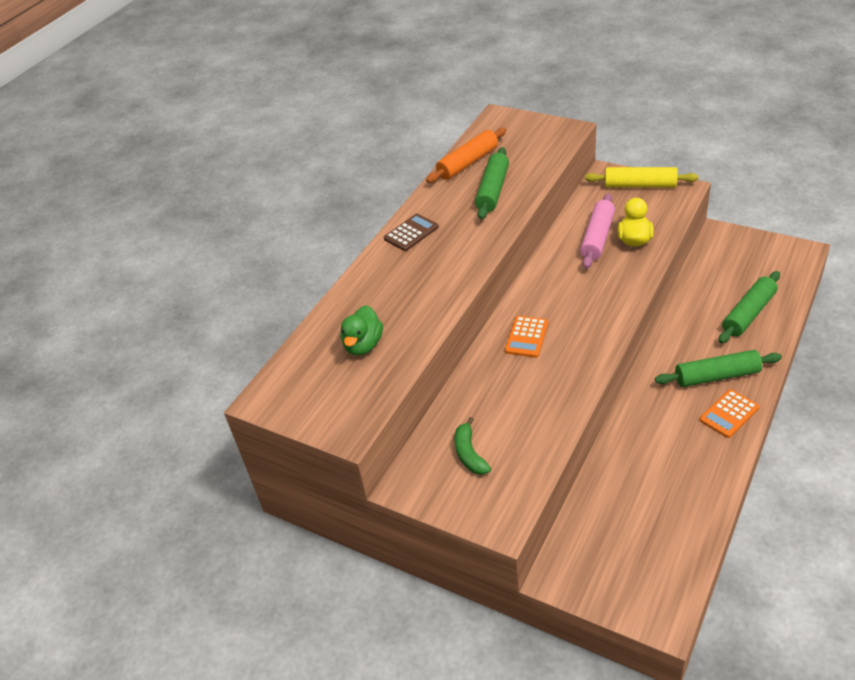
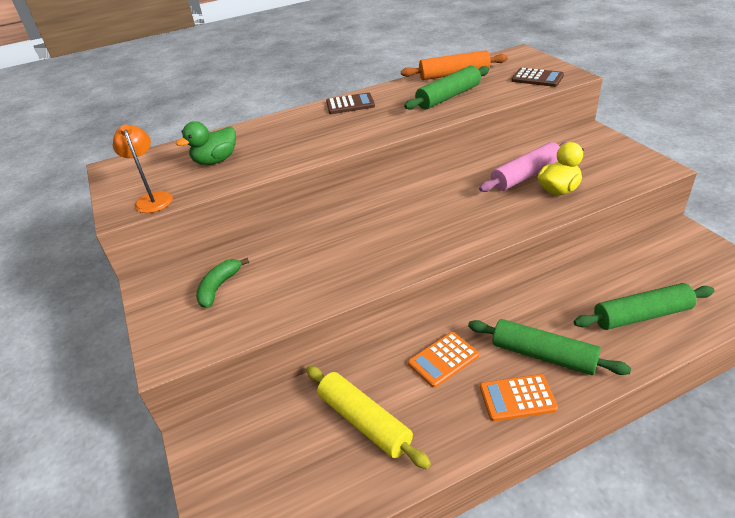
camera: 35 degrees right, 5 degrees down
(359, 407) = (153, 198): none -> orange lamp
(527, 337) = (372, 224): orange calculator -> orange calculator (443, 360)
(545, 142) = (537, 78): none -> brown calculator
(640, 185) = (615, 151): yellow rolling pin -> yellow rolling pin (364, 421)

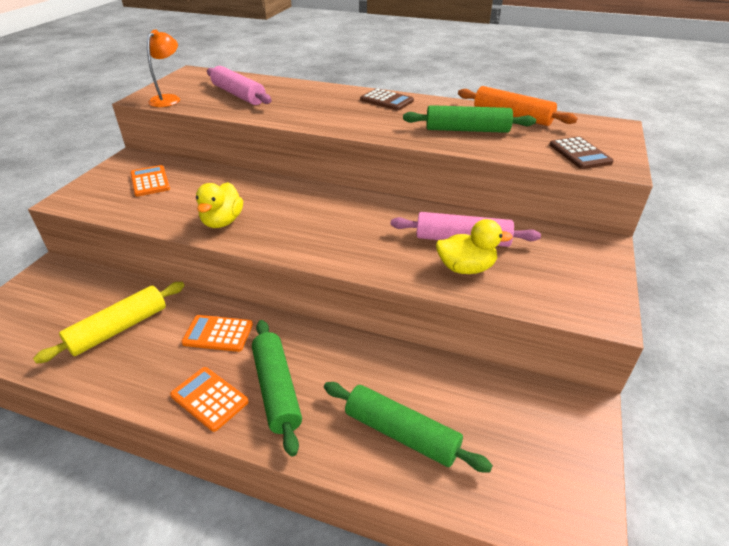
camera: 40 degrees right, 0 degrees up
(216, 161) = (238, 95): green duck -> pink rolling pin
(219, 287) = (150, 181): green banana -> orange calculator
(354, 270) = (222, 222): none -> yellow duck
(364, 421) = (119, 328): yellow rolling pin -> yellow rolling pin turned 45 degrees clockwise

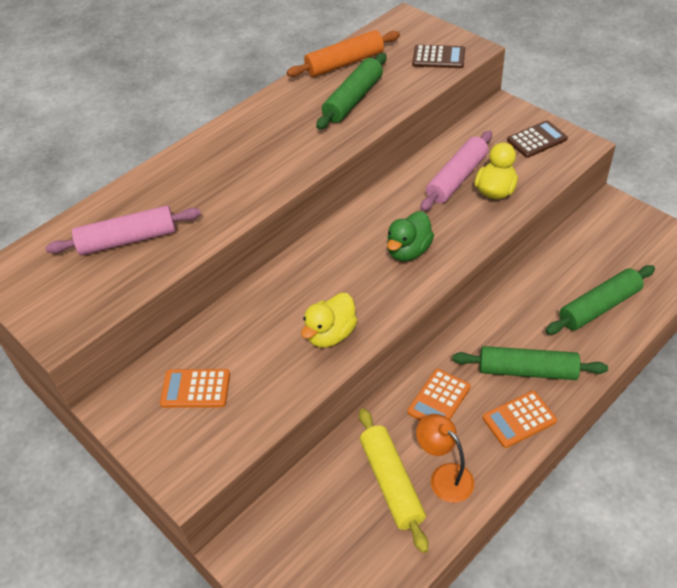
camera: 60 degrees left, 10 degrees up
(169, 99) = (84, 308): orange lamp -> orange lamp (444, 476)
(222, 222) = (331, 334): yellow duck -> yellow duck turned 90 degrees clockwise
(342, 236) = (408, 251): none -> green duck
(386, 100) = (244, 127): brown calculator -> brown calculator (536, 140)

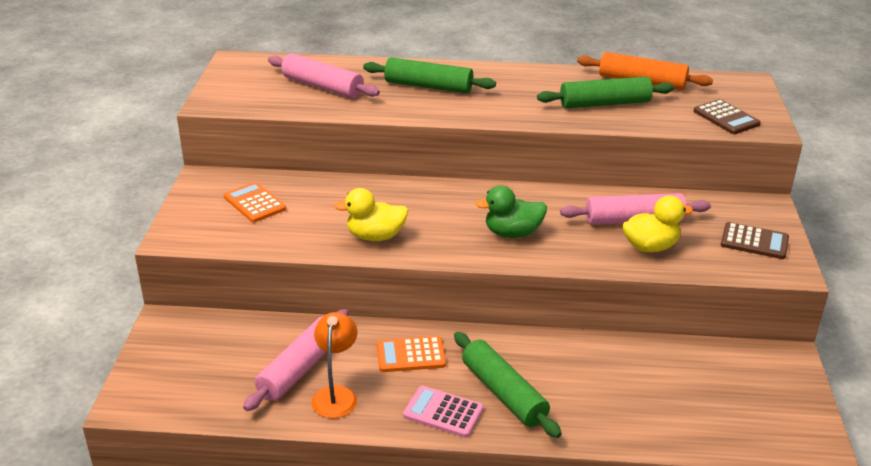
camera: 45 degrees right, 15 degrees down
(391, 483) = (299, 368): yellow rolling pin -> pink rolling pin
(519, 419) = (443, 412): orange calculator -> pink calculator
(599, 307) = (639, 406): green rolling pin -> green rolling pin (428, 86)

